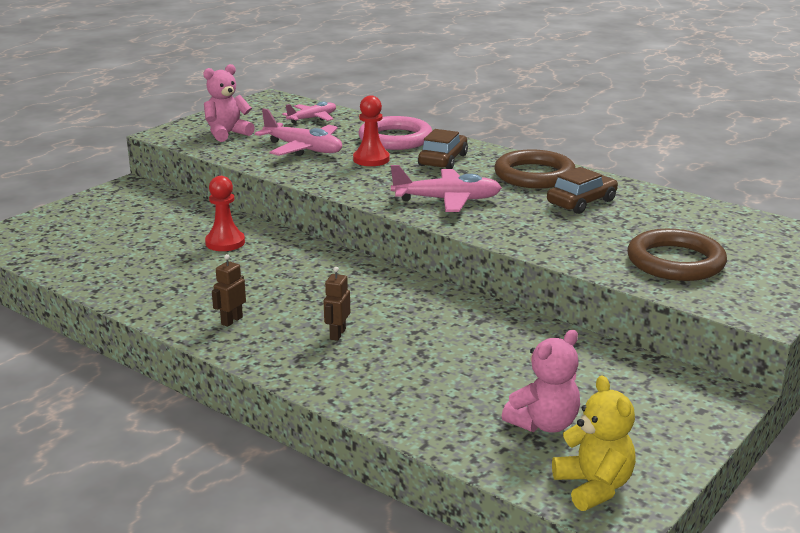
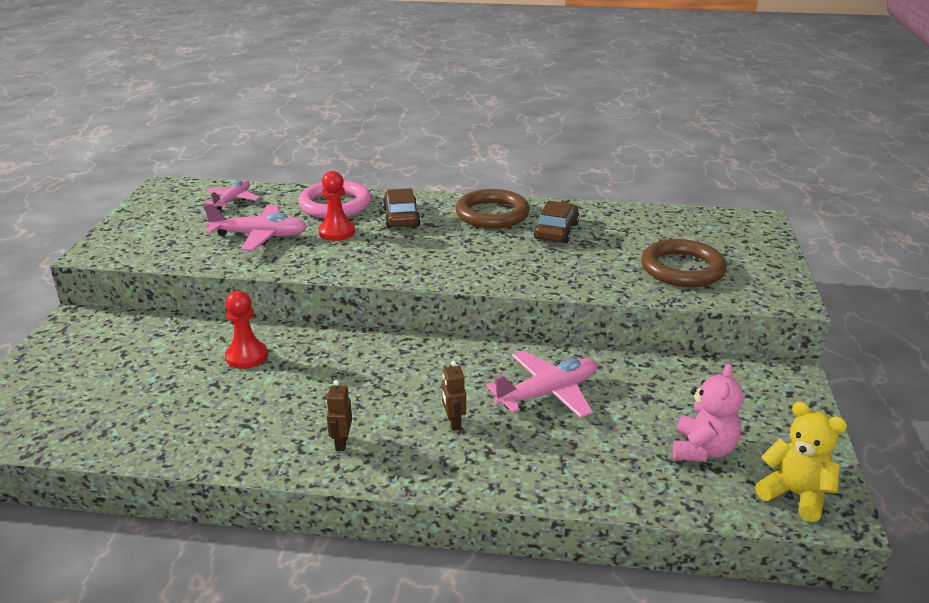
camera: 30 degrees left, 5 degrees up
(227, 134) = (163, 237): pink teddy bear -> none
(447, 200) = (449, 258): pink plane -> pink plane (548, 393)

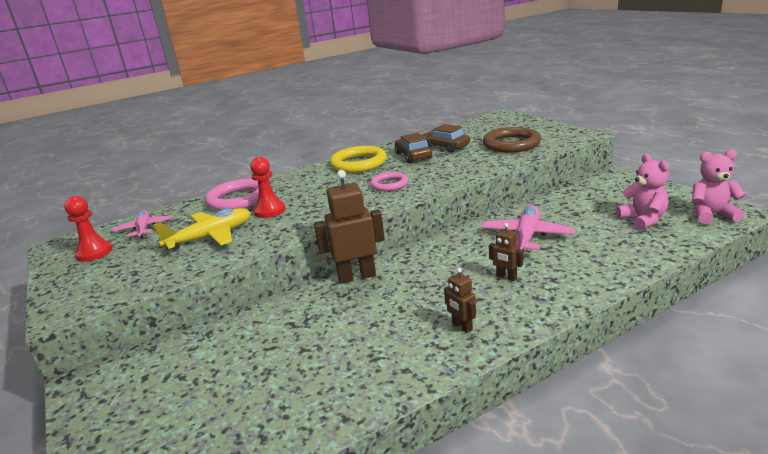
camera: 35 degrees left, 5 degrees down
(246, 356) = (298, 321): red pawn -> red pawn (94, 253)
(260, 236) = (211, 237): pink plane -> yellow plane
(344, 342) = (357, 276): none -> brown robot
(401, 217) = (301, 187): brown car -> brown car (445, 147)
(473, 256) = (389, 184): none -> pink ring
(492, 214) = (358, 163): brown ring -> yellow ring
(795, 495) = (711, 215): yellow teddy bear -> pink teddy bear

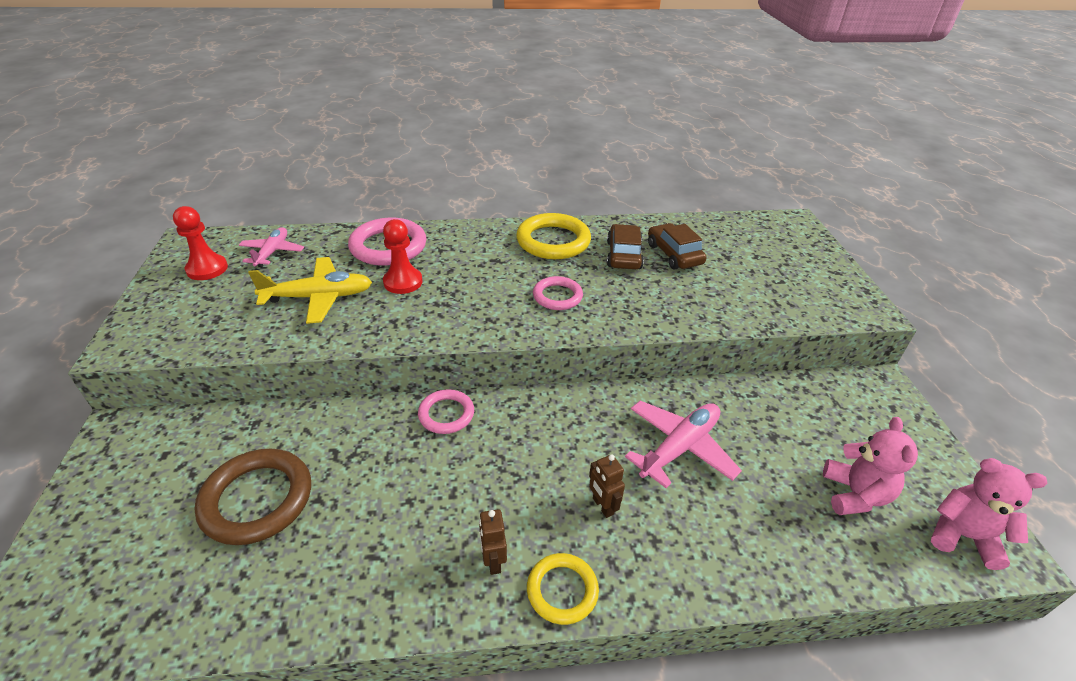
camera: 20 degrees right, 15 degrees up
(357, 276) = (446, 414): brown robot -> pink ring
(511, 144) = (759, 286): brown ring -> brown ring (257, 499)
(519, 321) = (562, 590): none -> yellow ring

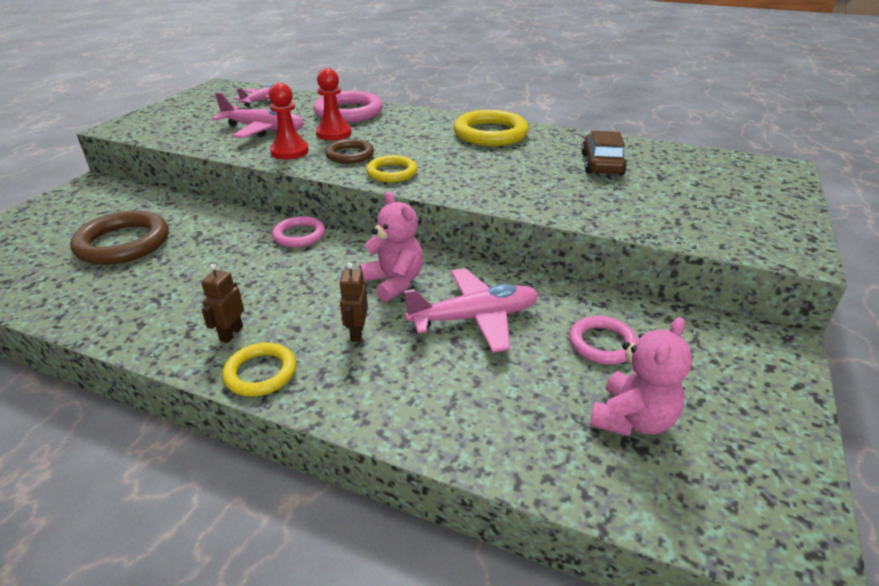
camera: 30 degrees right, 5 degrees down
(207, 269) = (213, 101): red pawn -> red pawn (289, 151)
(319, 297) = (264, 129): yellow plane -> pink plane
(449, 308) = (350, 155): none -> brown ring
(512, 319) = (392, 172): none -> yellow ring
(557, 296) = (449, 167): pink ring -> pink ring (602, 344)
(623, 255) = (547, 155): brown car -> none
(962, 536) = (741, 509): pink teddy bear -> pink teddy bear (394, 282)

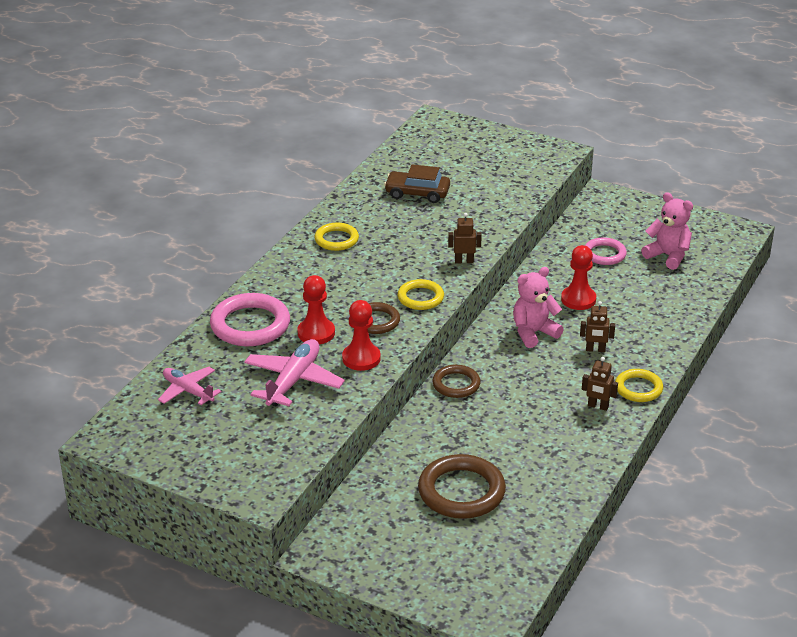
camera: 85 degrees left, 0 degrees up
(299, 235) = (456, 384): pink ring -> brown ring
(468, 192) = (464, 261): none -> brown robot
(475, 318) = (578, 299): pink plane -> red pawn
(490, 134) = (336, 239): yellow ring -> yellow ring, size x0.60

